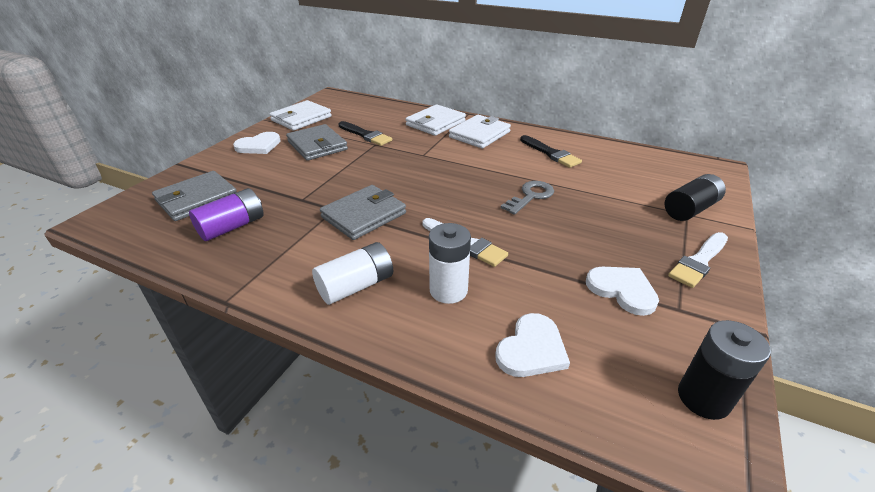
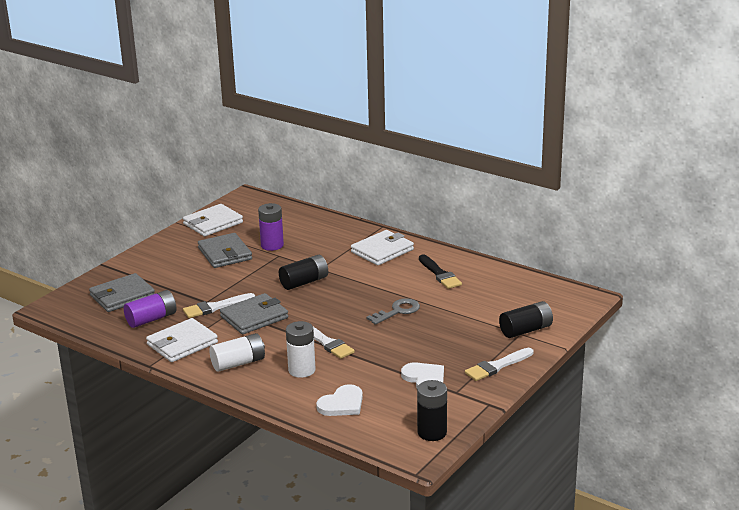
camera: 10 degrees right, 10 degrees down
(259, 146) = (171, 251): white heart -> none
(314, 205) = (215, 307): none -> white brush
(366, 135) = (272, 245): black brush -> purple battery
(411, 170) = (304, 282): none -> black battery
(435, 123) = (344, 236): white wallet -> white wallet (182, 344)

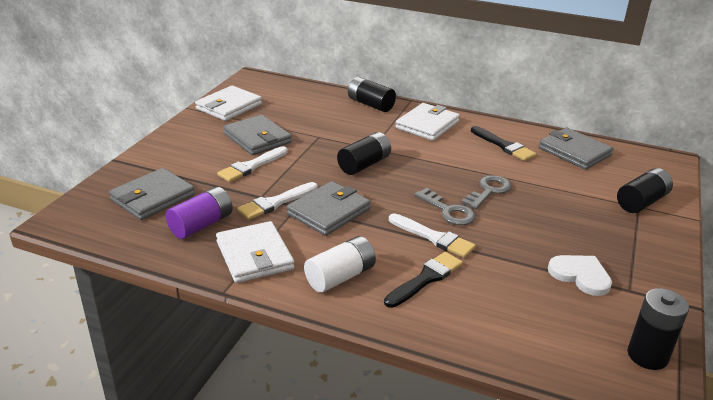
camera: 15 degrees left, 5 degrees up
(182, 344) = (254, 255): white wallet -> white wallet turned 60 degrees counterclockwise
(272, 245) = (306, 126): purple battery -> none
(301, 370) = (425, 279): white battery -> black brush
(341, 228) = (370, 104): none -> black battery
(342, 404) = (506, 324): white heart -> none
(352, 324) = (448, 211): none -> grey key
(497, 366) = (648, 250): white brush -> white brush (251, 166)
(501, 284) = (574, 152): none -> grey wallet

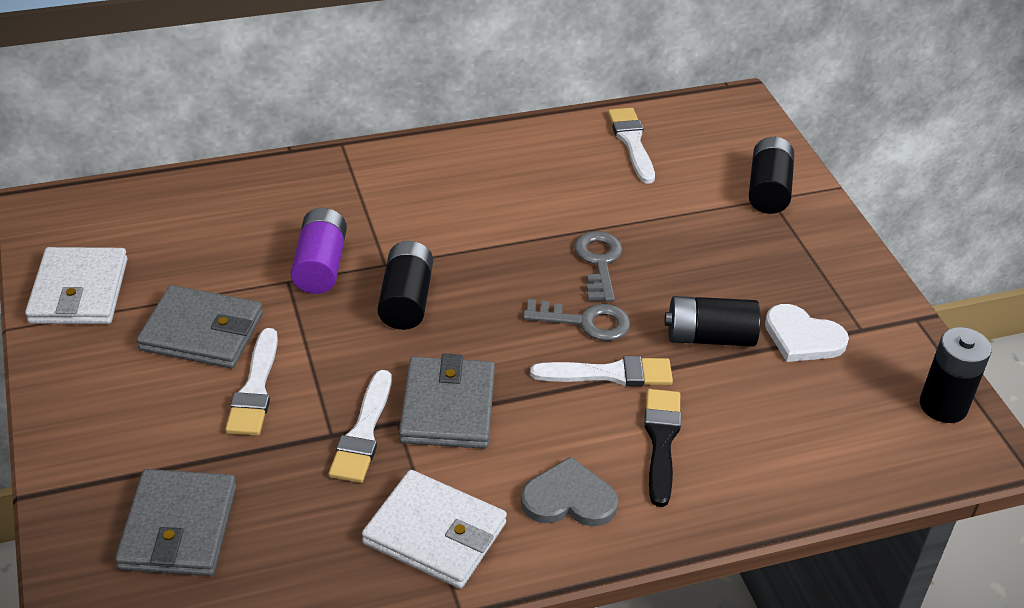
camera: 40 degrees left, 10 degrees up
(201, 225) = (307, 530): purple battery -> purple battery (320, 266)
(340, 277) = (569, 498): white battery -> grey heart
(370, 104) = (294, 180): black battery -> black battery (709, 337)
(427, 125) = (412, 182): white wallet -> none
(504, 146) = (543, 173): black brush -> none
(574, 152) = (632, 142): grey wallet -> white brush
(580, 275) = (803, 337): white heart -> white heart turned 150 degrees counterclockwise

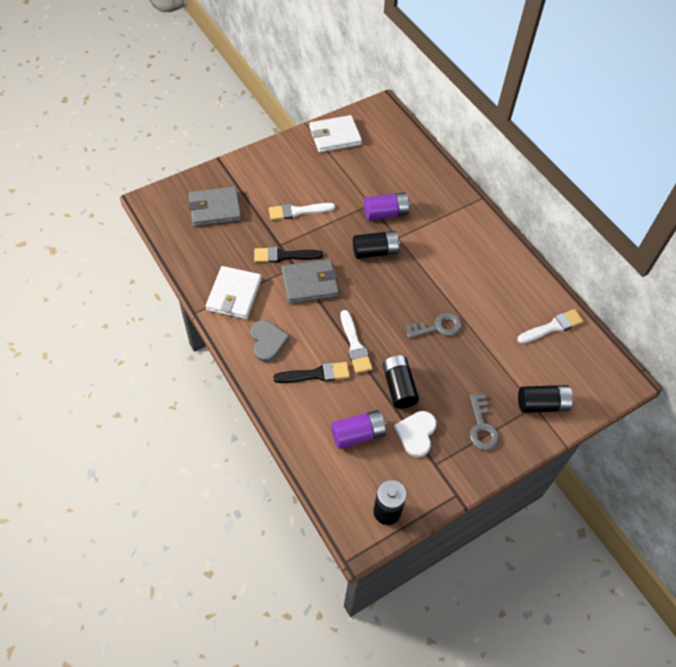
camera: 75 degrees right, 15 degrees up
(202, 332) = (325, 184): grey wallet -> none
(363, 433) = (284, 256): white brush -> black brush
(585, 322) = (389, 328): grey key -> grey key (482, 427)
(795, 410) = (358, 434): none -> purple battery

